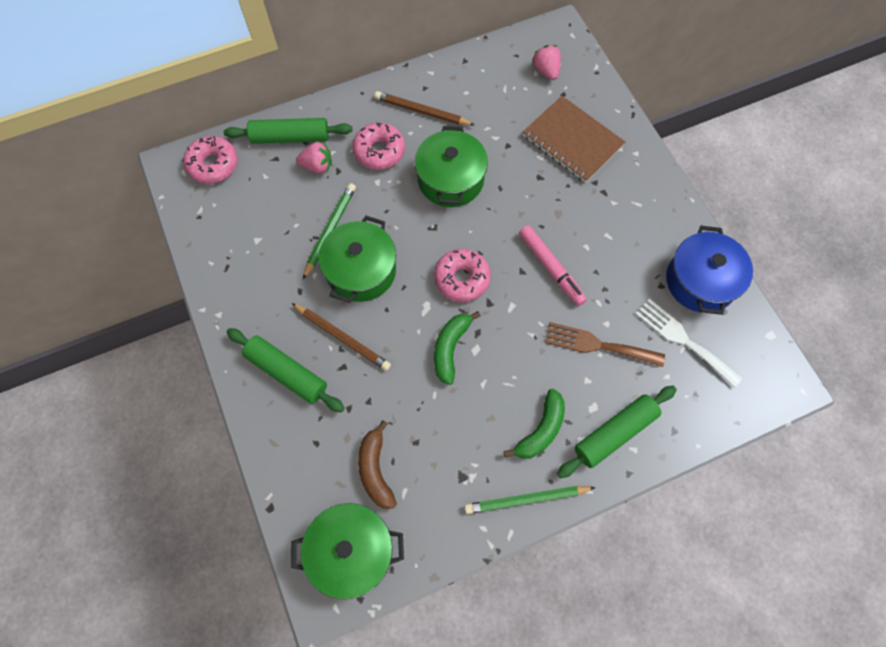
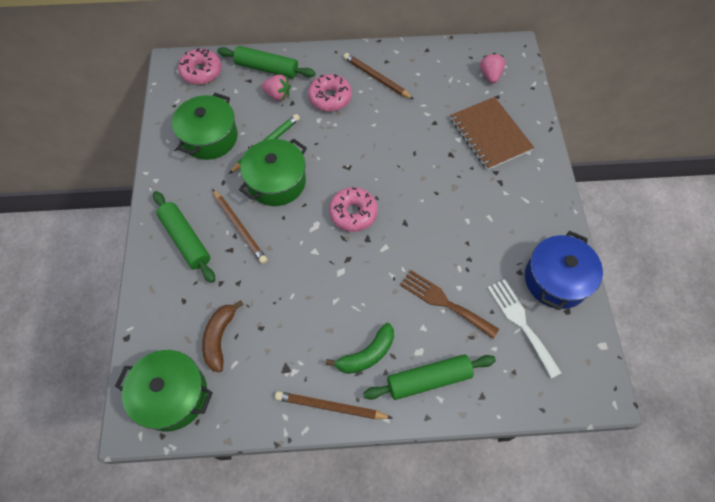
camera: 20 degrees right, 5 degrees down
(450, 179) = (377, 135): green pot -> green pot (210, 137)
(450, 348) = (320, 264): green banana -> none
(526, 499) = (330, 407): green pencil -> brown pencil
(551, 268) = (430, 228): pink marker -> none

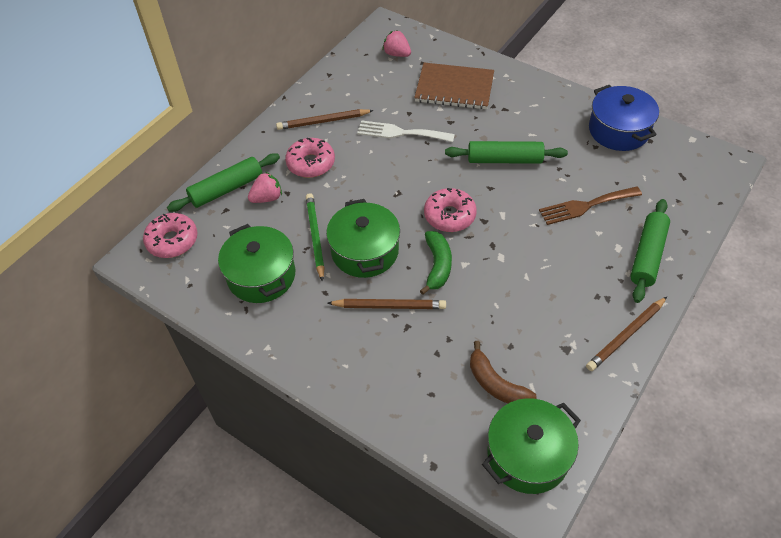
camera: 50 degrees left, 10 degrees down
(186, 240) = (363, 357): green rolling pin -> green rolling pin (504, 160)
(367, 354) = (595, 283): green banana -> green banana (437, 265)
(521, 323) = (640, 171): white fork -> white fork (400, 133)

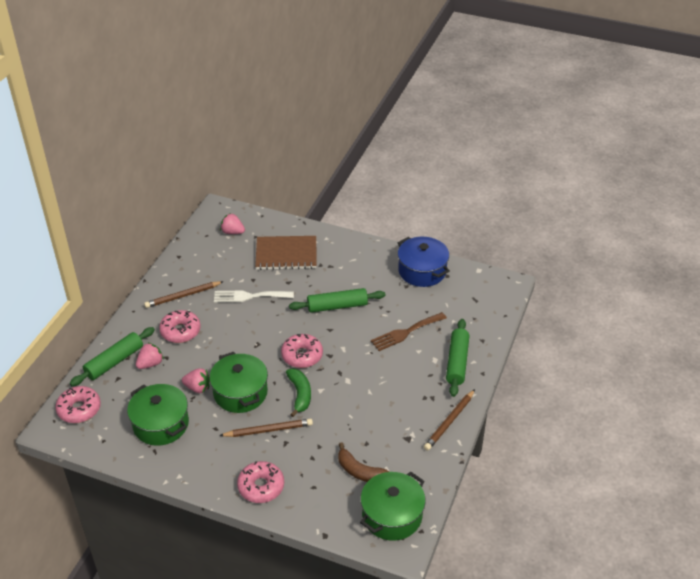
camera: 15 degrees left, 10 degrees down
(315, 236) = (197, 388): green pencil -> pink strawberry
(364, 381) = (261, 486): none -> pink donut

